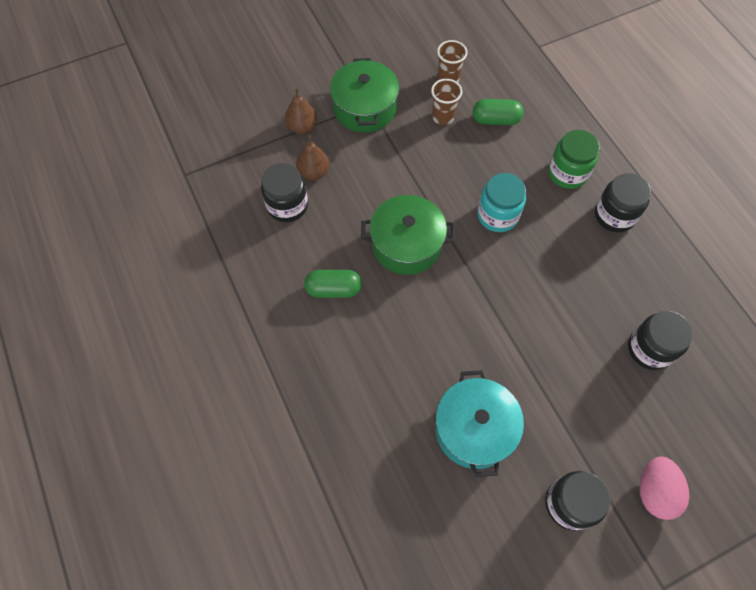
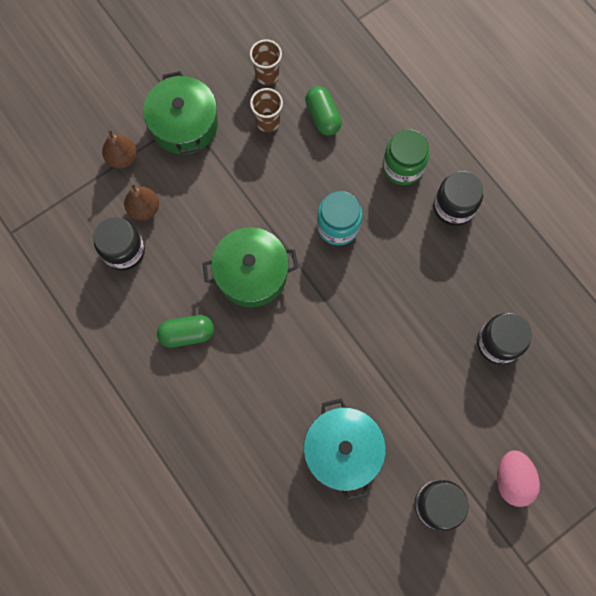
camera: 10 degrees left, 10 degrees up
(495, 120) = (323, 116): green capsule -> green capsule turned 75 degrees clockwise

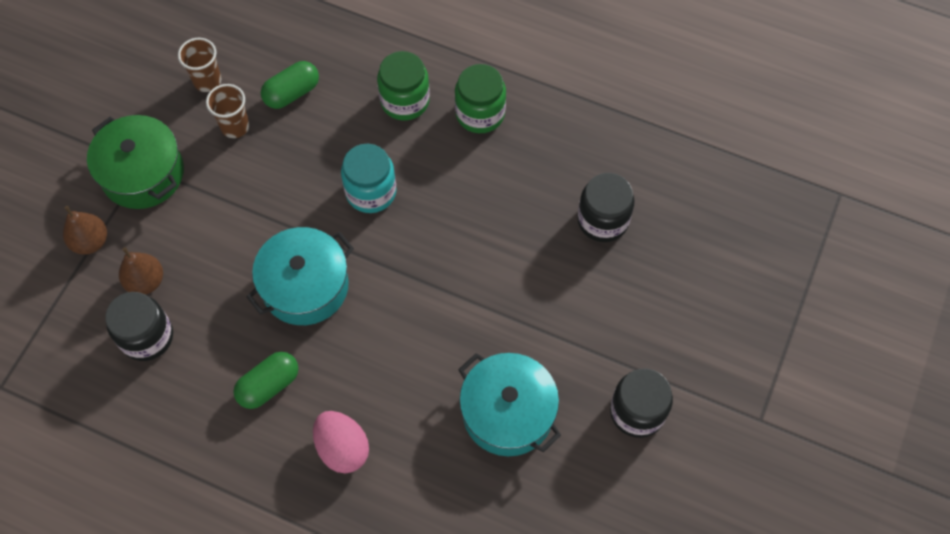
camera: 30 degrees left, 10 degrees down
(251, 273) = (305, 286): green pot -> turquoise pot
(323, 116) = (292, 93): green capsule -> green capsule turned 75 degrees counterclockwise
(453, 207) = (480, 113): black jar -> green jar
(512, 479) = (696, 344): pink egg -> pink egg (342, 448)

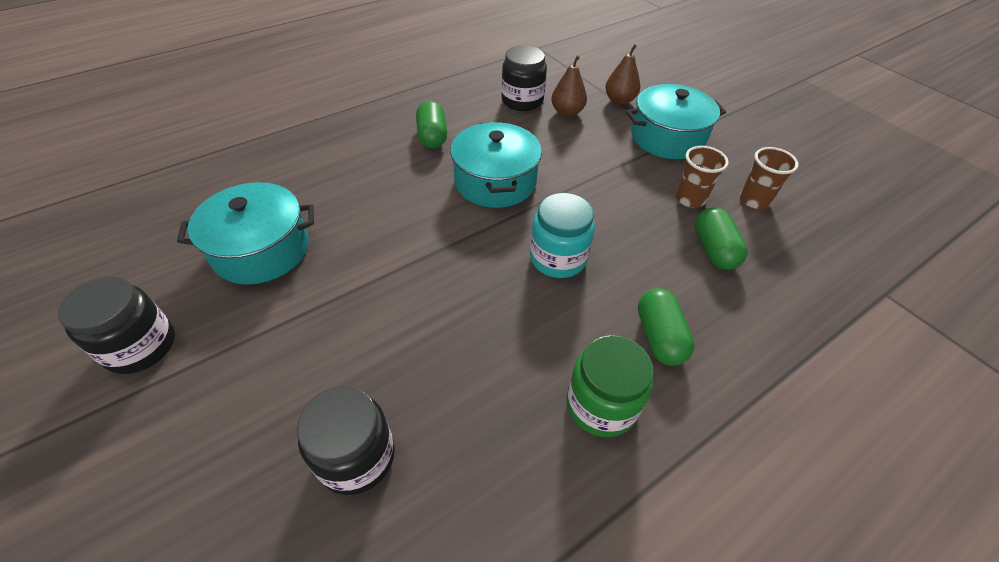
camera: 120 degrees right, 15 degrees down
(143, 173) = (667, 138): green pot -> turquoise pot
(342, 448) = (348, 151): pink egg -> none
(405, 101) = (659, 337): green jar -> green capsule

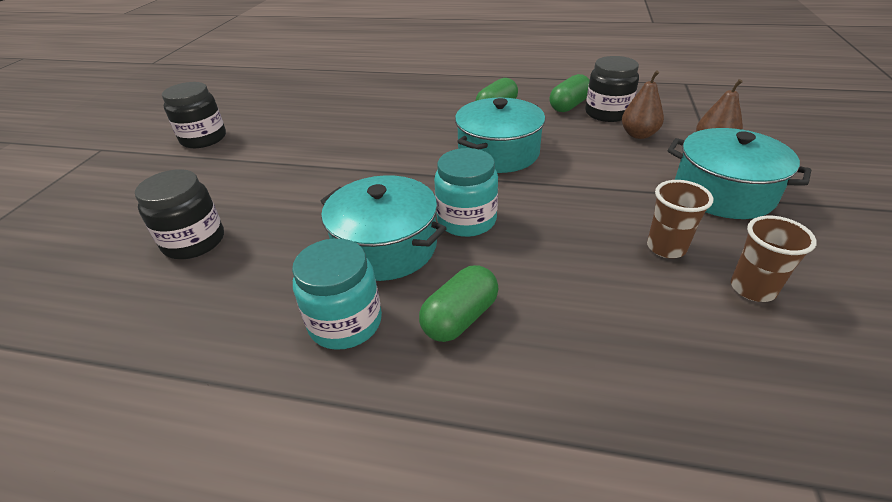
camera: 50 degrees right, 10 degrees down
(261, 249) = (309, 124): turquoise pot -> turquoise pot (386, 247)
(601, 405) = (345, 322): green jar -> turquoise jar
(714, 249) = (625, 297): green capsule -> green capsule (569, 106)

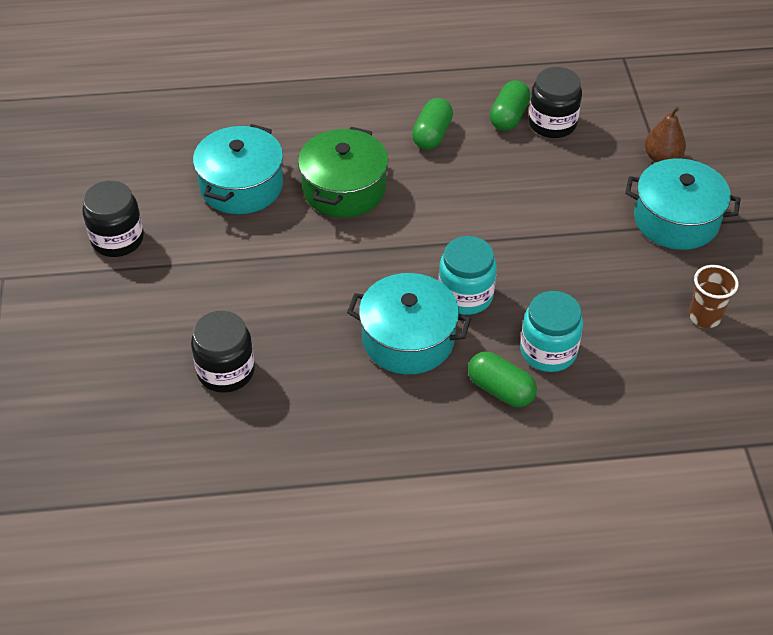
camera: 20 degrees left, 10 degrees up
(345, 322) = (415, 414): turquoise jar -> turquoise jar (548, 351)
(402, 131) = (344, 189): none -> green pot
(460, 318) = (500, 390): green capsule -> green capsule turned 75 degrees counterclockwise
(498, 153) = (460, 204): turquoise pot -> turquoise pot (241, 186)
(638, 135) = (590, 153): brown pear -> none
(666, 247) = (638, 291): brown cup -> none

